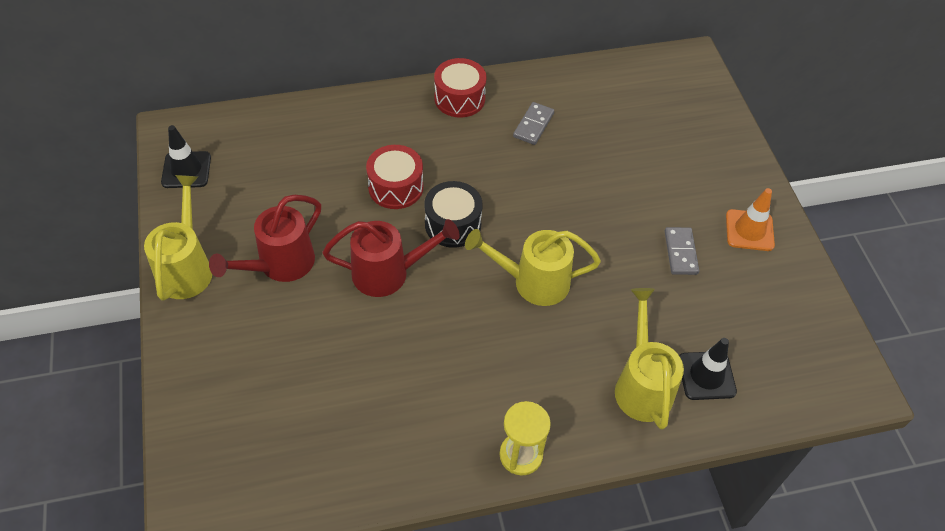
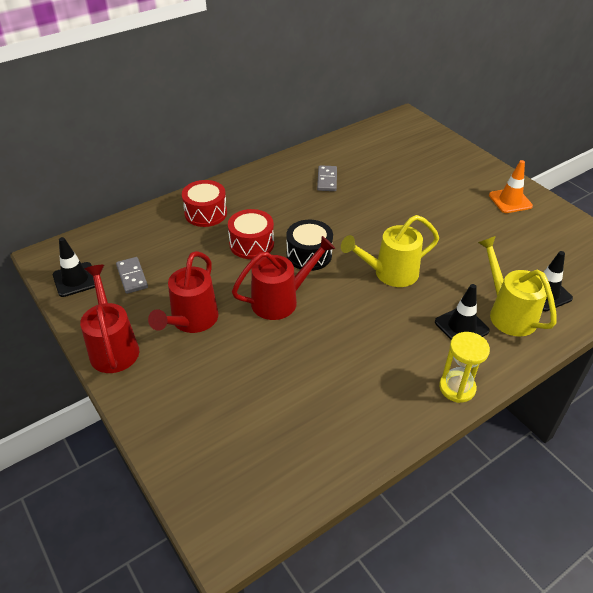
camera: 20 degrees left, 10 degrees down
(187, 267) = (113, 347): yellow watering can -> red watering can
(459, 98) = (264, 178): red drum -> red drum (206, 213)
(574, 381) = (461, 326): none -> black traffic cone
(680, 252) = (476, 226): grey domino -> grey domino (132, 277)

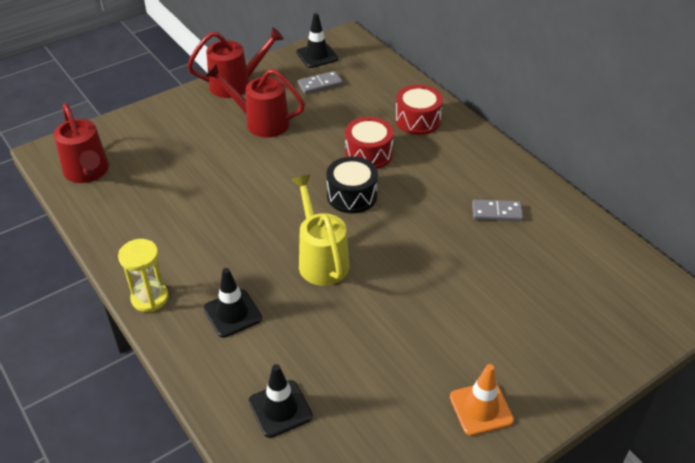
camera: 90 degrees right, 0 degrees up
(281, 300) = (283, 176): red watering can -> red watering can (88, 172)
(508, 313) = (249, 361): yellow watering can -> none

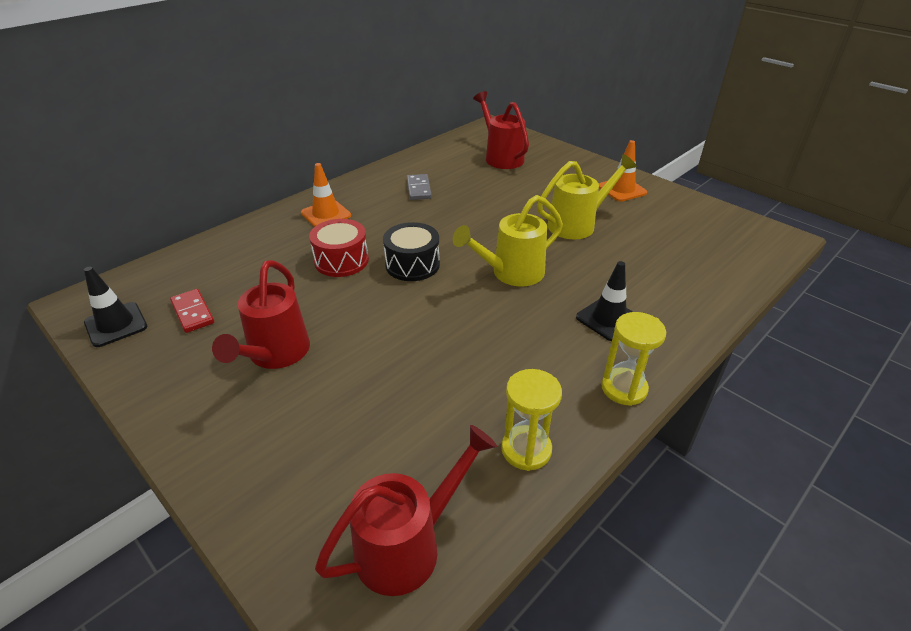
camera: 100 degrees left, 5 degrees down
(123, 230) = (526, 449): none -> yellow hourglass
(236, 84) = (170, 399): red watering can -> red watering can (501, 157)
(280, 409) = (689, 273): black traffic cone -> none
(320, 84) = (192, 313): grey domino -> red domino
(400, 335) = (577, 224): none -> yellow watering can
(417, 120) = (281, 234): red drum -> none
(449, 145) = (326, 214): none -> orange traffic cone

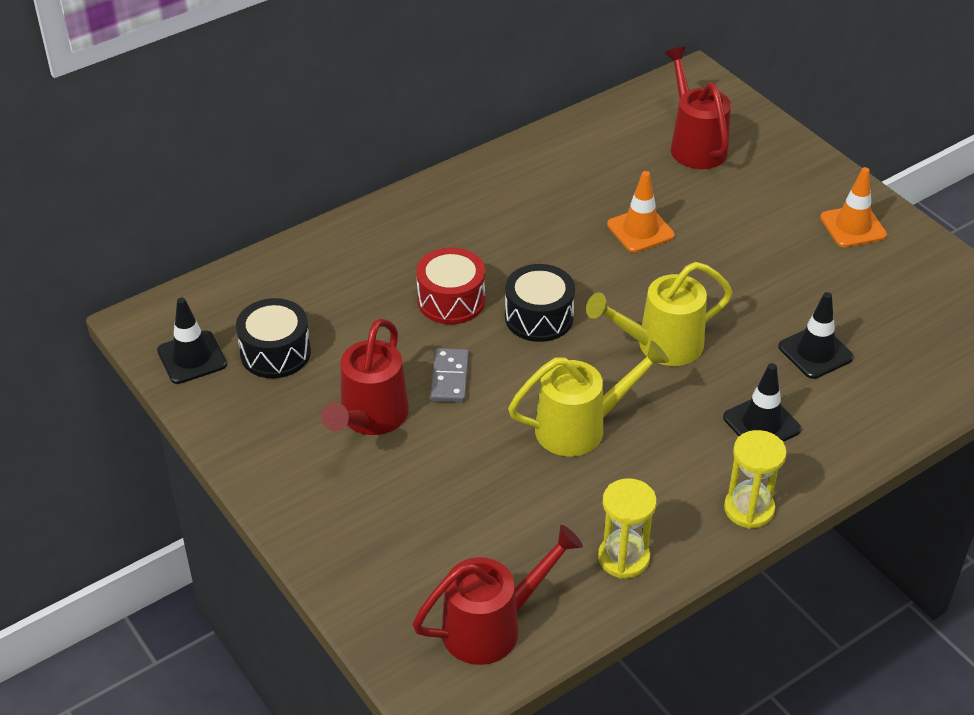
camera: 10 degrees right, 5 degrees up
(192, 313) = (275, 353): red domino -> black drum
(326, 214) = (435, 223): orange traffic cone -> orange traffic cone (640, 230)
(419, 189) = (565, 193): grey domino -> grey domino (450, 378)
(577, 224) = (769, 279): yellow watering can -> yellow watering can (581, 427)
(629, 265) = (815, 352): none -> black traffic cone

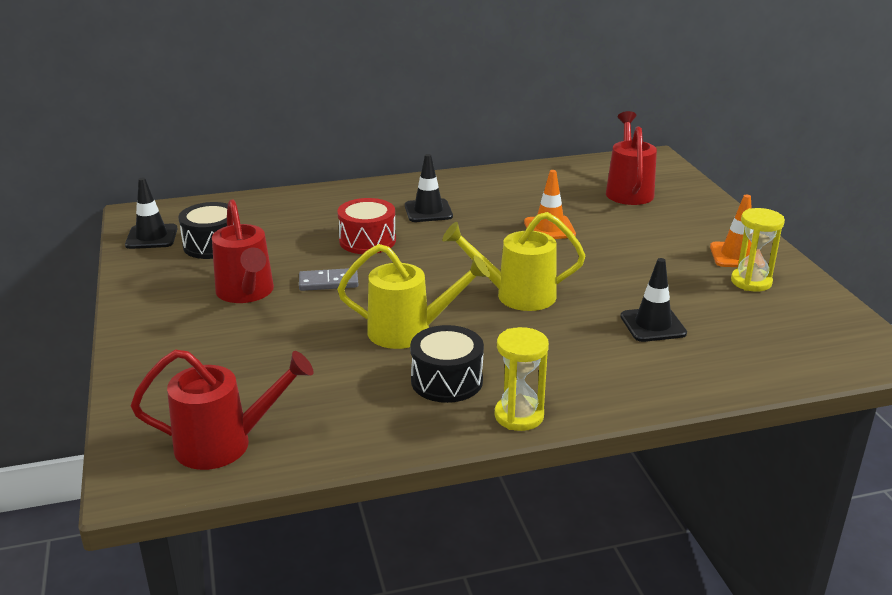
camera: 20 degrees right, 15 degrees down
(370, 418) = (246, 293): red watering can -> red watering can turned 60 degrees counterclockwise
(450, 378) = (328, 282): grey domino -> grey domino turned 60 degrees clockwise
(539, 317) = (428, 261): black drum -> black drum (446, 381)
(623, 558) = (378, 424): yellow hourglass -> yellow hourglass (751, 282)
(761, 423) = (571, 361): black traffic cone -> black traffic cone (428, 211)

